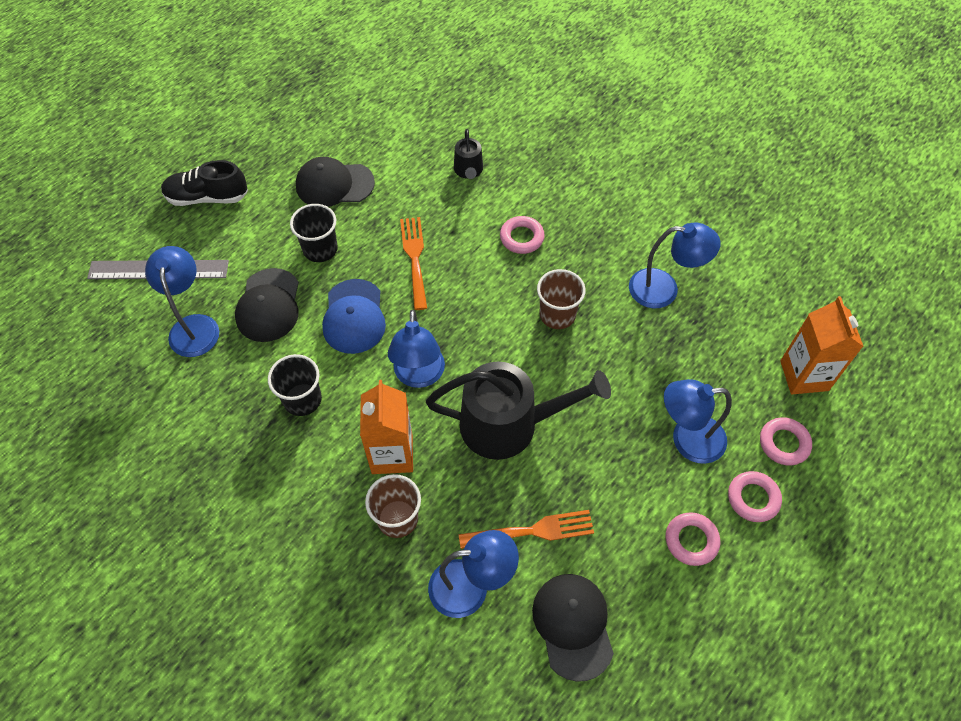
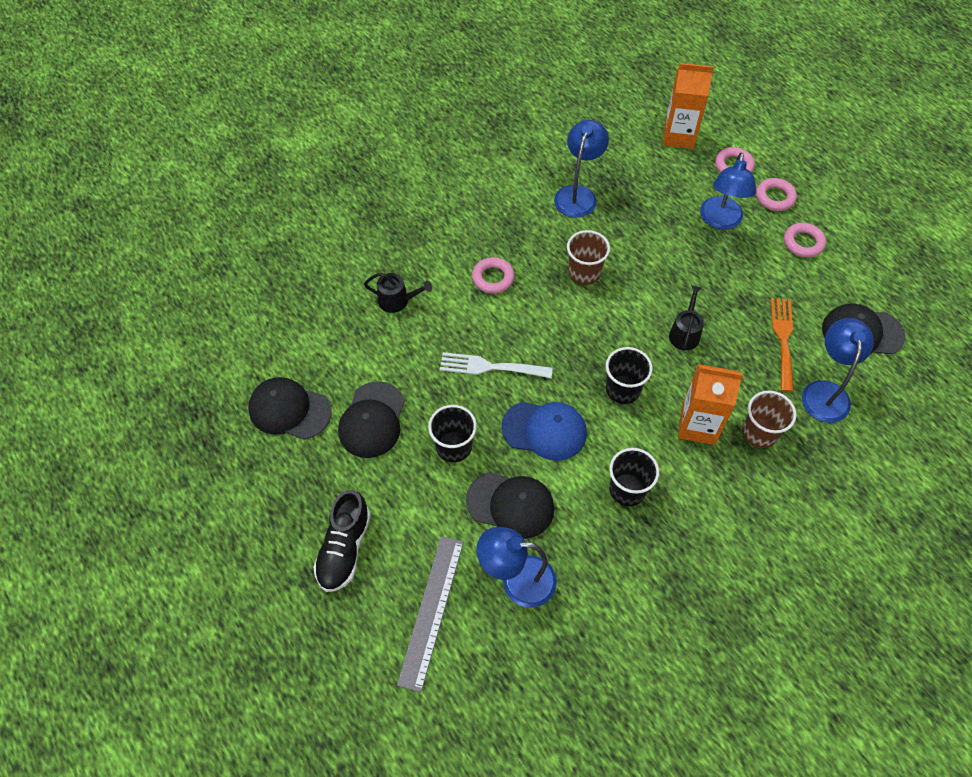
camera: 75 degrees left, 0 degrees up
(331, 127) = (289, 410): none -> black cap
(415, 258) = (491, 367): orange fork -> white fork
(419, 376) = (623, 389): blue lamp -> black cup
(508, 424) = (685, 333): black watering can -> black watering can, size x0.47

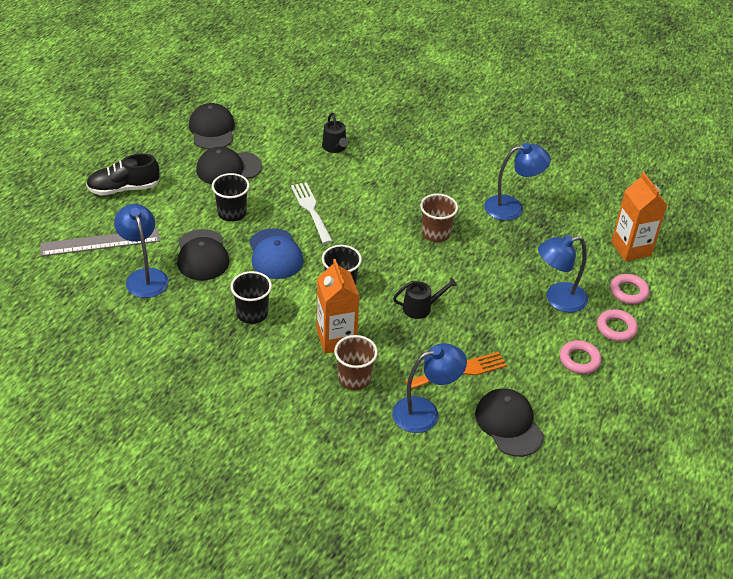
camera: 60 degrees right, 15 degrees down
(493, 278) = (392, 187): pink ring -> none

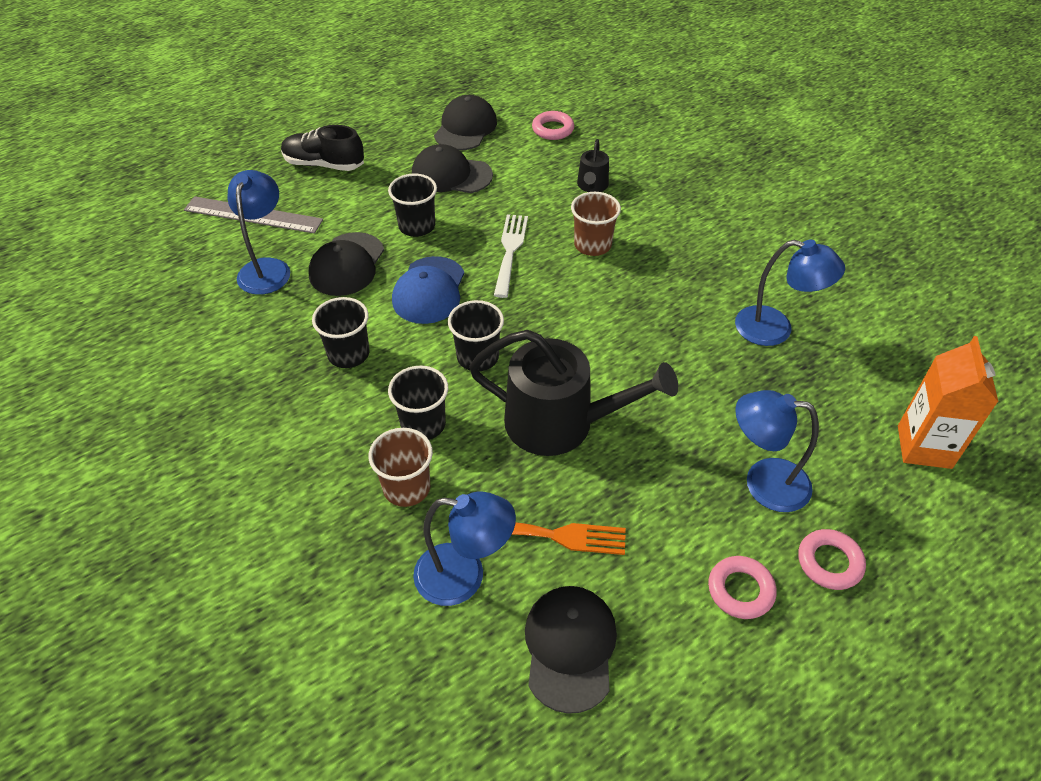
camera: 30 degrees right, 5 degrees up
(336, 339) = (423, 424): orange carton -> black cup
(420, 308) = (560, 423): black watering can -> black watering can, size x2.13
(435, 233) = (647, 330): brown cup -> brown cup (592, 245)
(628, 292) = (882, 512): pink ring -> pink ring (553, 129)

